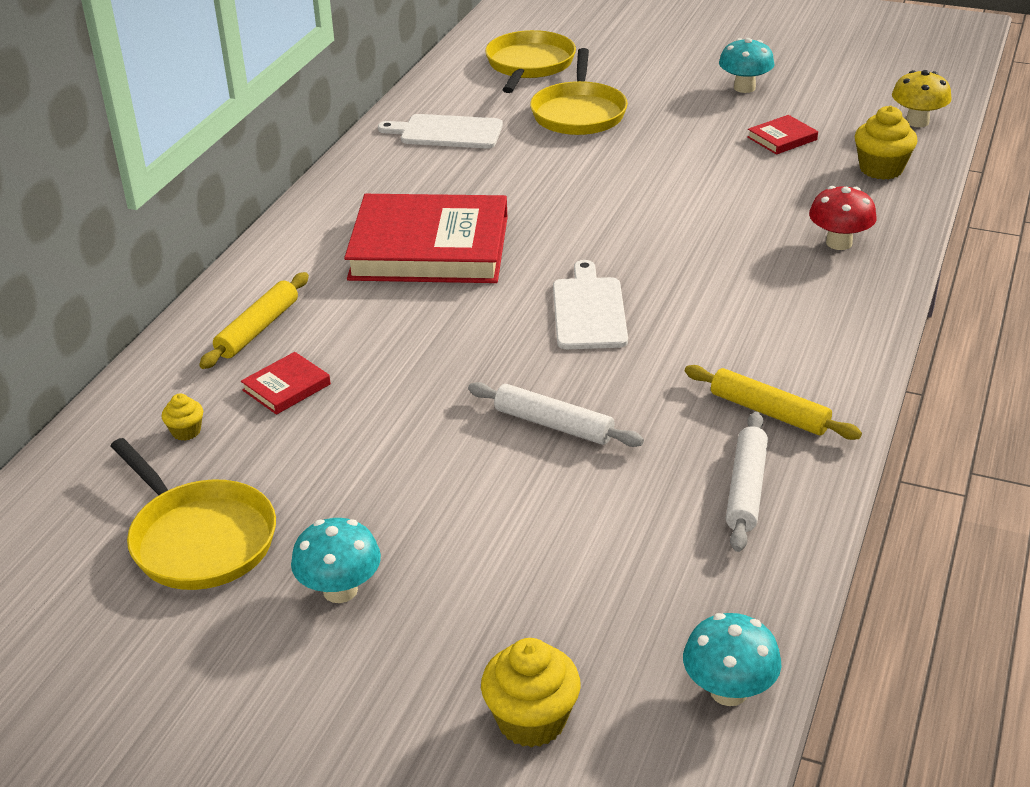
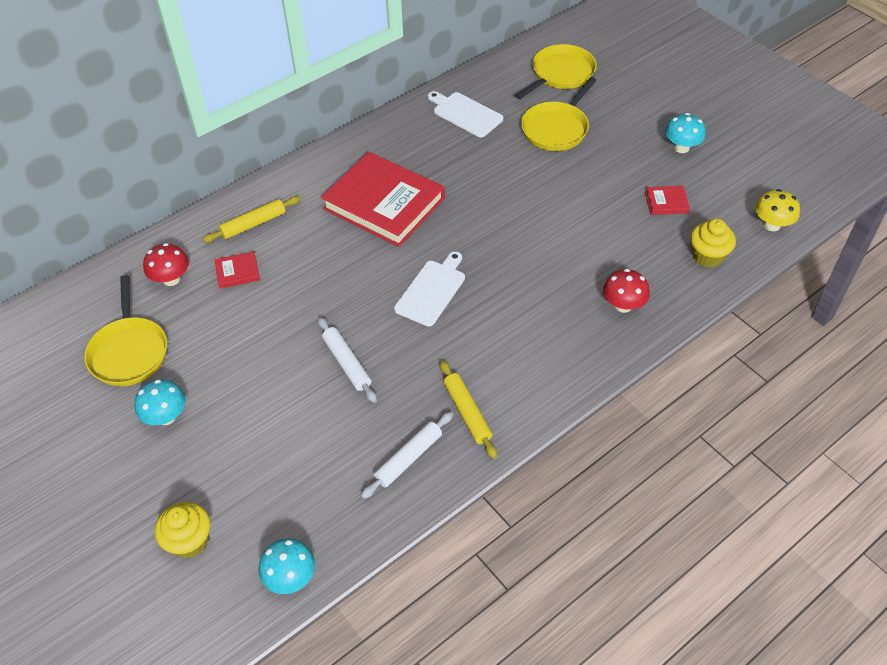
camera: 30 degrees right, 15 degrees up
(186, 431) = (171, 279): yellow cupcake -> red mushroom

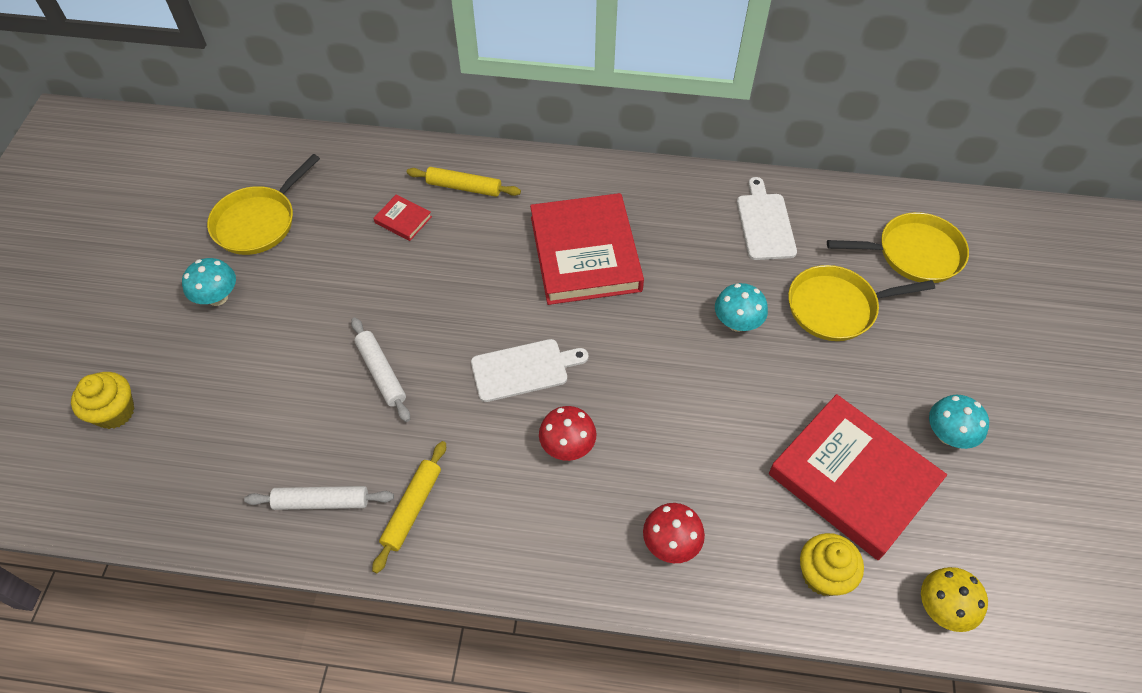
camera: 45 degrees right, 5 degrees up
(171, 279) = (353, 186): red mushroom -> red mushroom (567, 446)
(290, 577) = (132, 512): turquoise mushroom -> turquoise mushroom (737, 323)
(347, 363) = (381, 373): white rolling pin -> white rolling pin turned 45 degrees counterclockwise
(666, 202) = (853, 479): red book -> red book, size x2.47

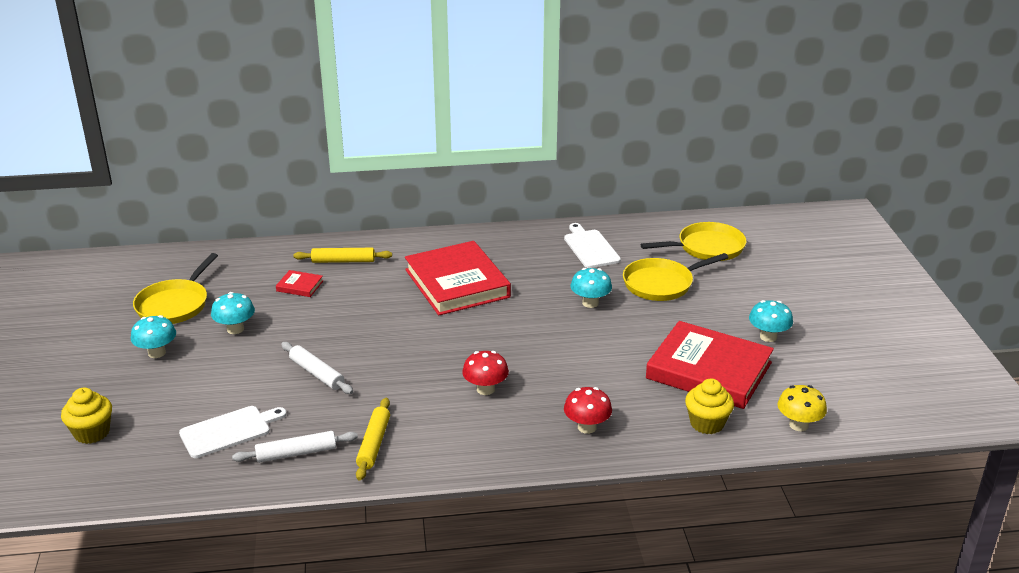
camera: 15 degrees left, 25 degrees down
(312, 277) = (235, 329): none -> turquoise mushroom
(523, 369) = (433, 353): white cutting board -> white cutting board (229, 431)

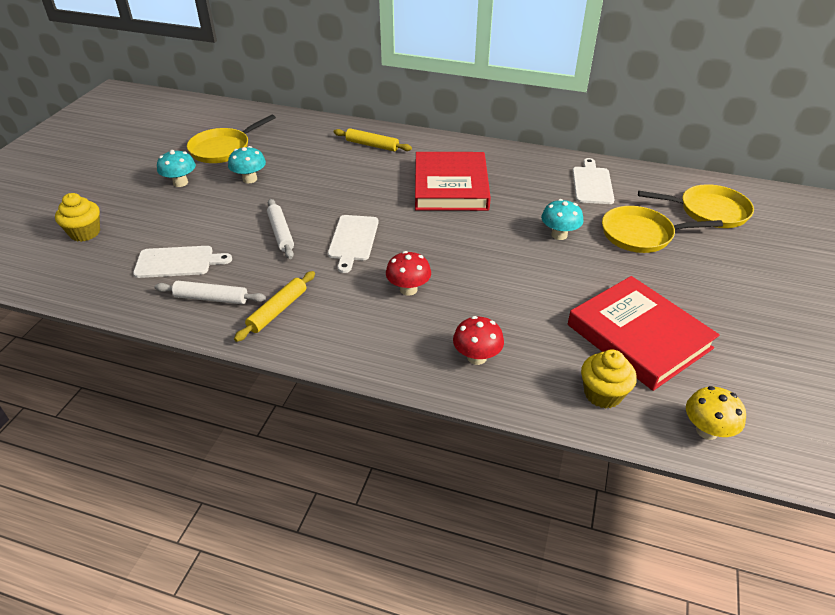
camera: 25 degrees right, 10 degrees up
(299, 286) = (323, 157): red book -> none
(397, 360) = (353, 240): none -> white cutting board
(768, 337) = (725, 319): turquoise mushroom -> none

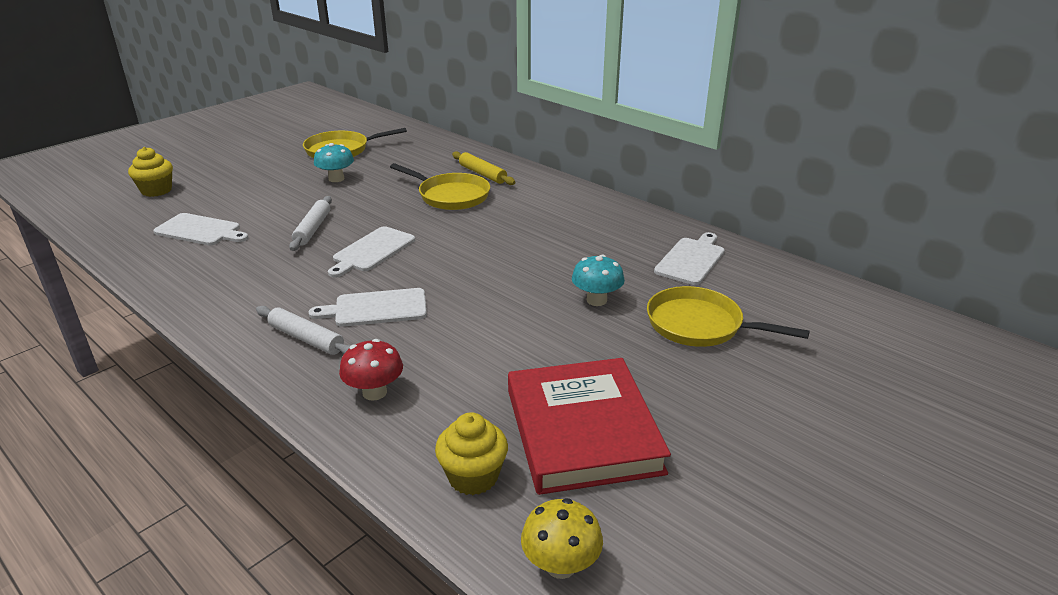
camera: 25 degrees right, 10 degrees down
(180, 183) = (274, 169): turquoise mushroom -> none
(211, 298) = (193, 267): white rolling pin -> white rolling pin (306, 339)
(278, 310) = (236, 292): yellow rolling pin -> none
(408, 289) = (376, 308): red mushroom -> white cutting board
(451, 186) = (524, 227): red book -> none
(709, 211) = (820, 323): yellow pan -> yellow pan (450, 196)

